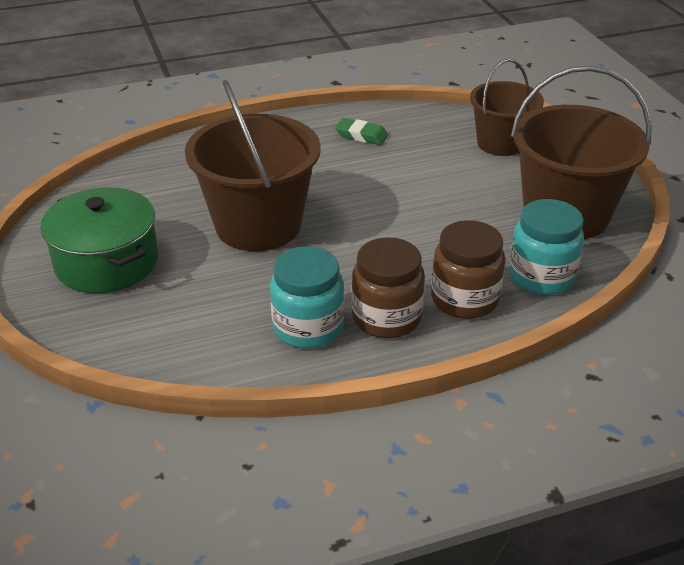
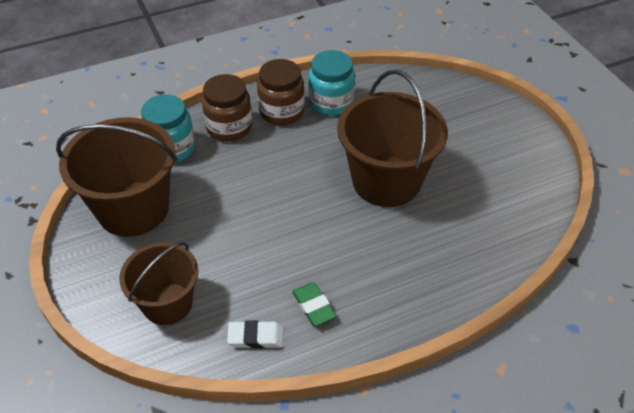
camera: 175 degrees right, 10 degrees up
(107, 262) = (485, 141): green pot -> none
(361, 135) = (313, 306): green eraser -> green eraser turned 45 degrees clockwise
(415, 121) = (256, 337): none -> white eraser

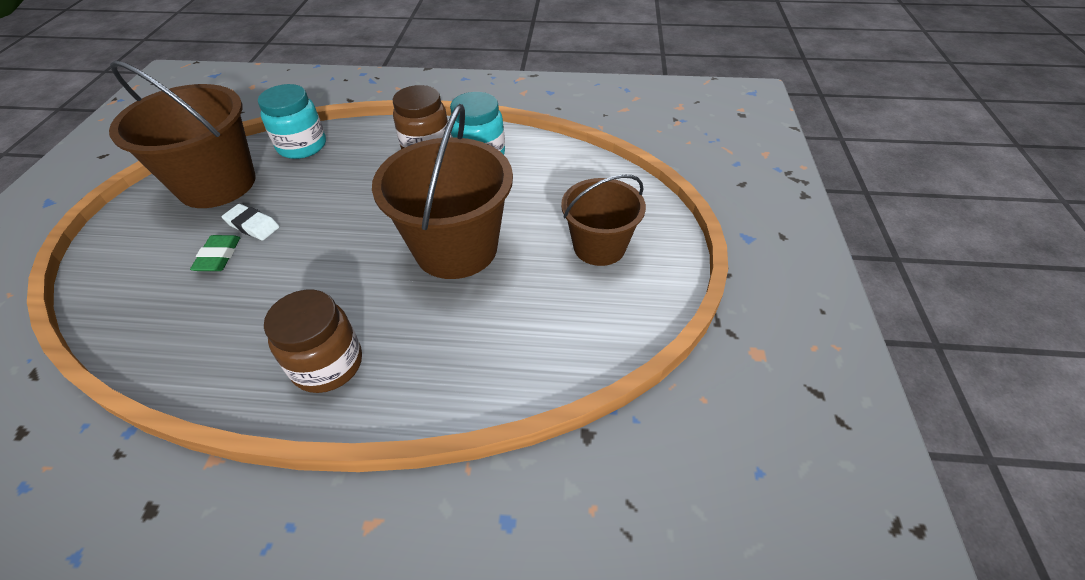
camera: 30 degrees right, 0 degrees up
(167, 303) = (146, 277): brown bucket -> brown bucket (599, 246)
(229, 127) = (367, 145): brown jar -> brown jar (328, 364)
(256, 337) = (174, 347): white eraser -> white eraser (252, 225)
(313, 306) = (255, 342): green eraser -> green eraser (218, 256)

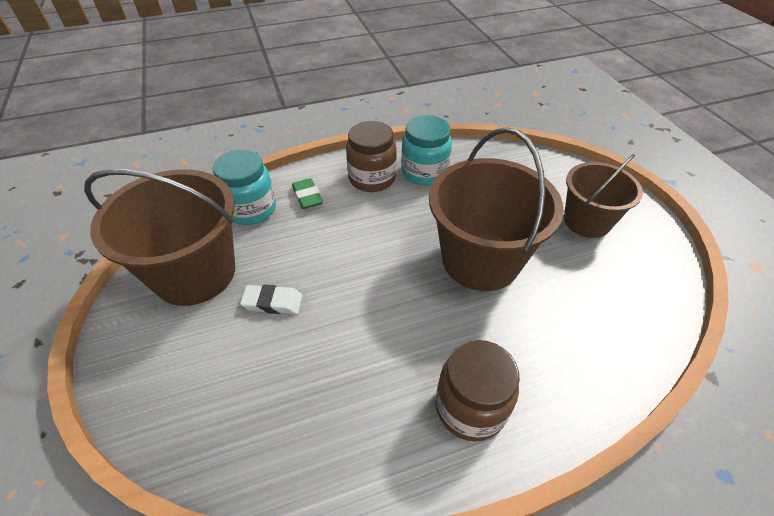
camera: 25 degrees left, 0 degrees up
(218, 256) = (266, 346): green eraser -> green eraser (307, 196)

